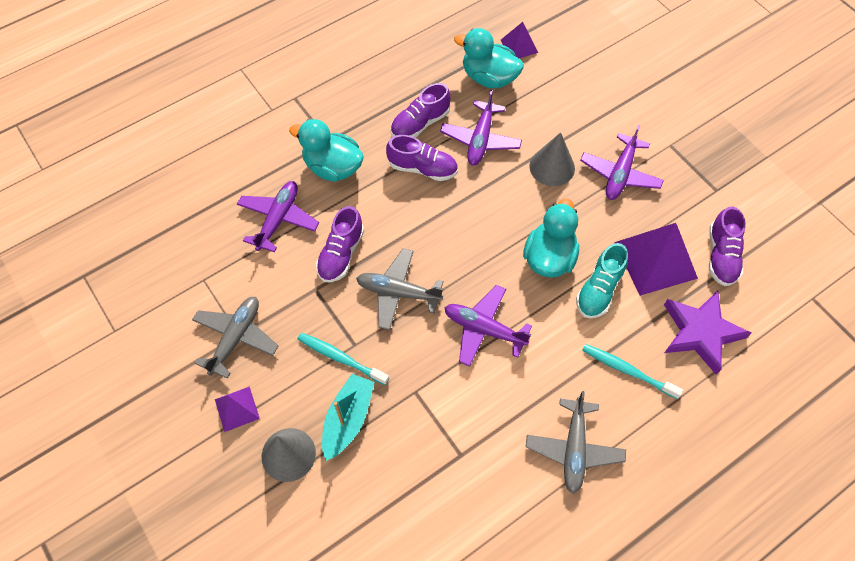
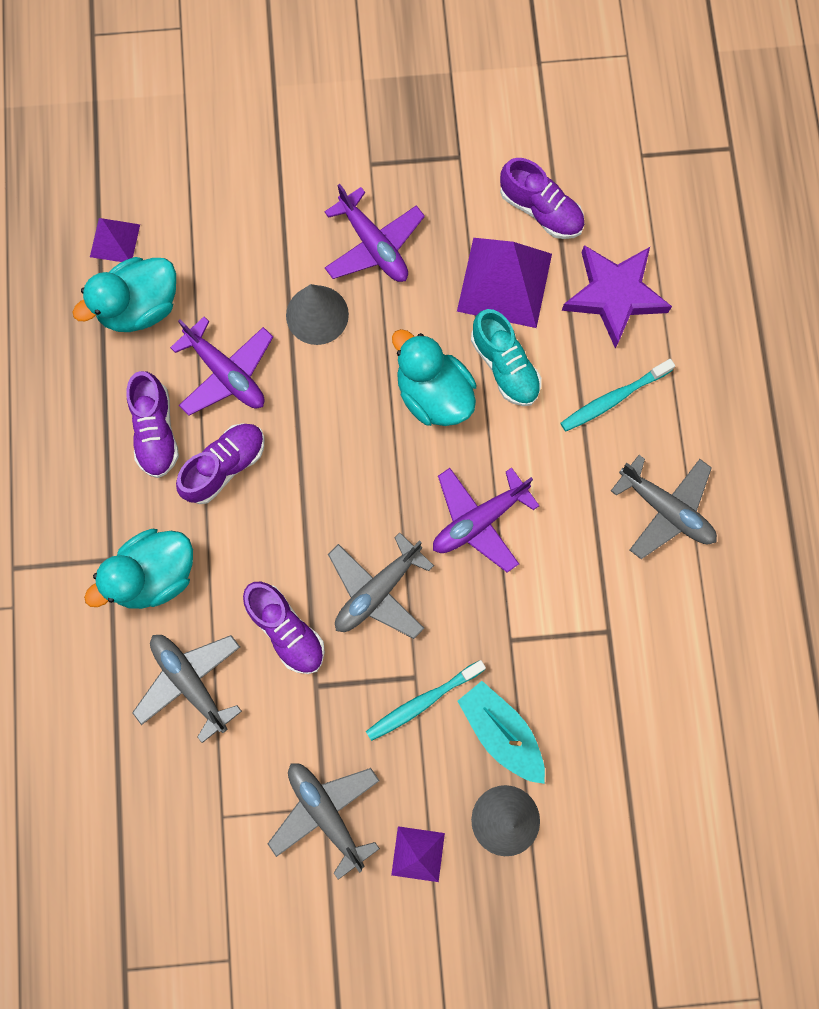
camera: 60 degrees left, 15 degrees up
(278, 219) = (190, 682): purple plane -> grey plane

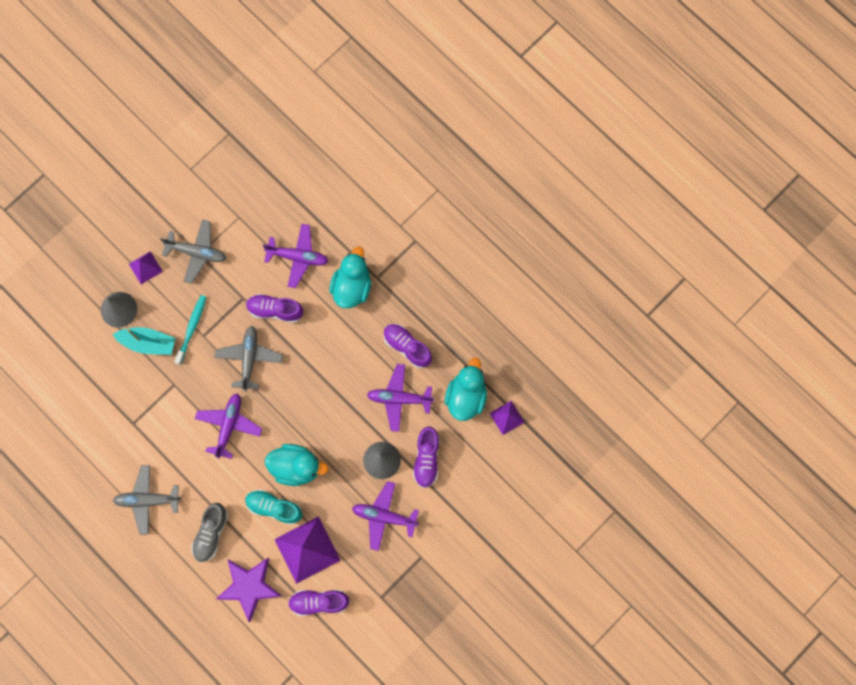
camera: 140 degrees right, 0 degrees up
(190, 682) = (298, 257): grey plane -> purple plane
(225, 466) = (363, 357): purple shoe -> purple shoe (426, 459)
(613, 399) = (211, 533): turquoise toothbrush -> grey shoe

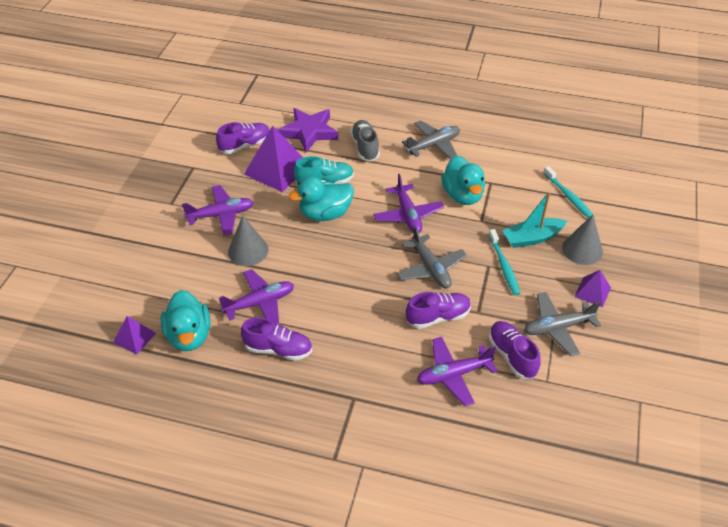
camera: 150 degrees right, 30 degrees down
(81, 368) = (569, 197): none -> turquoise toothbrush
(352, 287) = (375, 375): turquoise duck -> turquoise duck (462, 195)
(426, 459) = (204, 269): purple shoe -> purple shoe (512, 356)

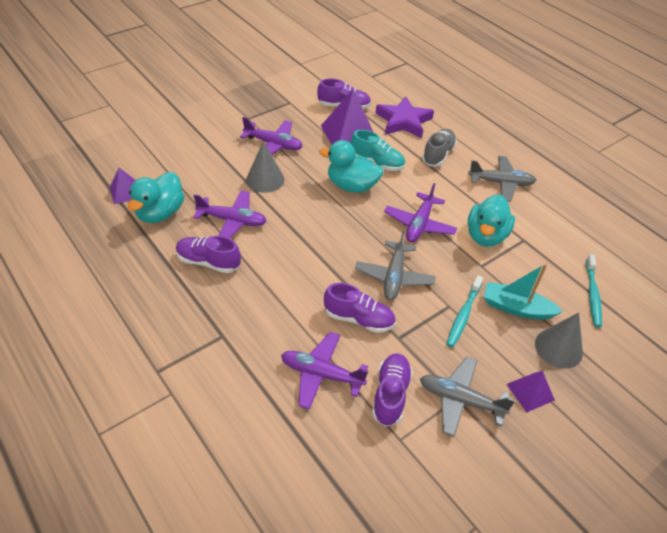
camera: 35 degrees right, 0 degrees up
(278, 349) = (208, 262): purple shoe -> purple shoe turned 150 degrees clockwise

